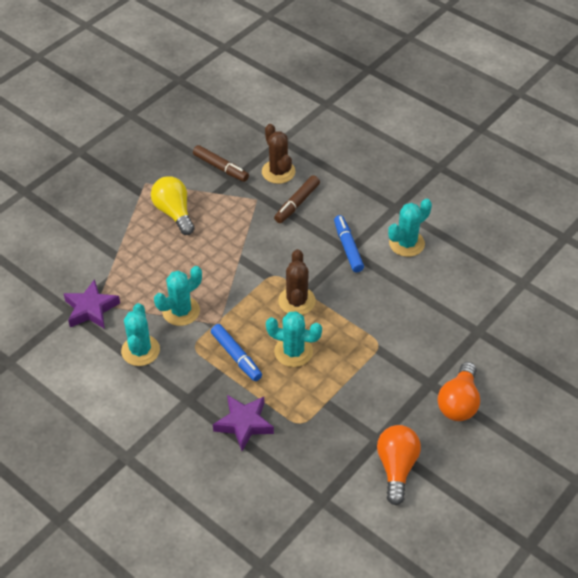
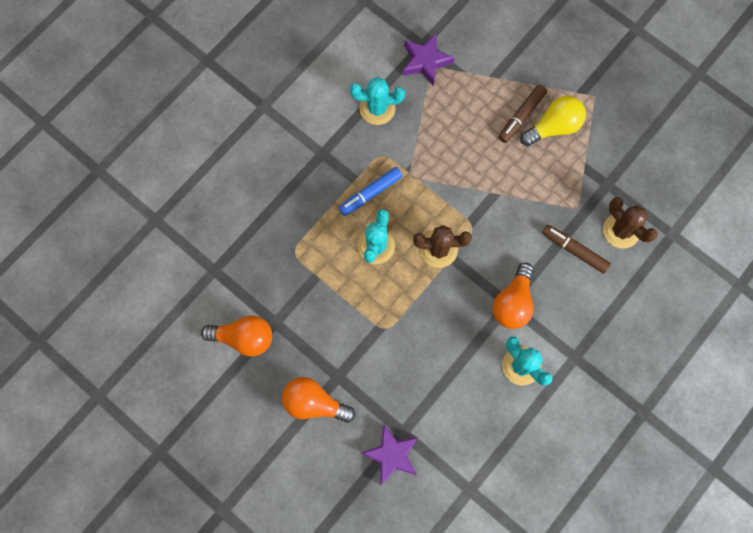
camera: 90 degrees right, 25 degrees up
(181, 311) = (424, 141): turquoise cactus -> none
(221, 168) = (623, 170): brown marker -> brown marker (521, 116)
(244, 424) = (294, 202): purple star -> purple star (391, 454)
(278, 172) = (621, 230): brown cactus -> brown cactus turned 75 degrees clockwise
(348, 247) = (513, 302): blue marker -> orange light bulb

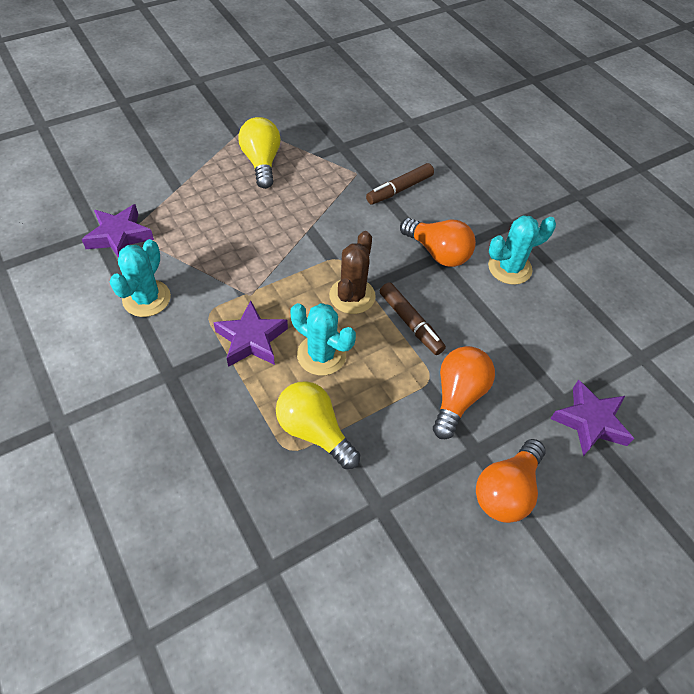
camera: 75 degrees left, 20 degrees down
(244, 338) = (388, 557): orange light bulb -> orange light bulb (457, 397)
(313, 263) = (314, 431): none -> yellow light bulb
(370, 193) = (251, 339): blue marker -> purple star
(521, 116) = (235, 181): brown marker -> brown marker (410, 323)
(621, 230) = (393, 152): brown cactus -> none

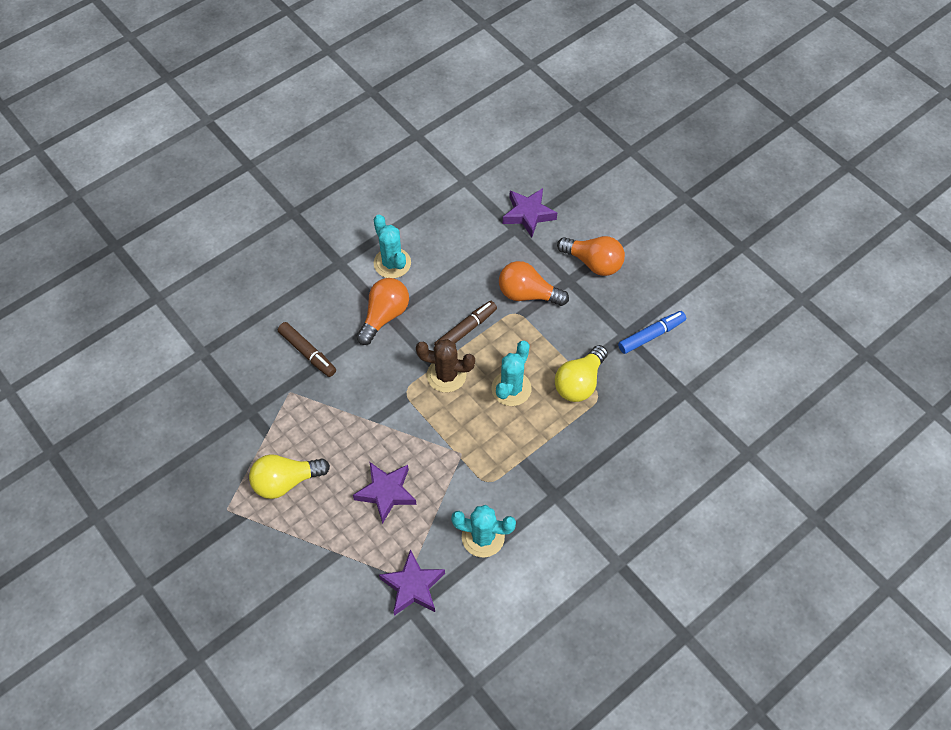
camera: 95 degrees left, 5 degrees up
(251, 339) = (508, 442): purple star -> purple star (386, 493)
(373, 544) = (651, 335): none -> blue marker

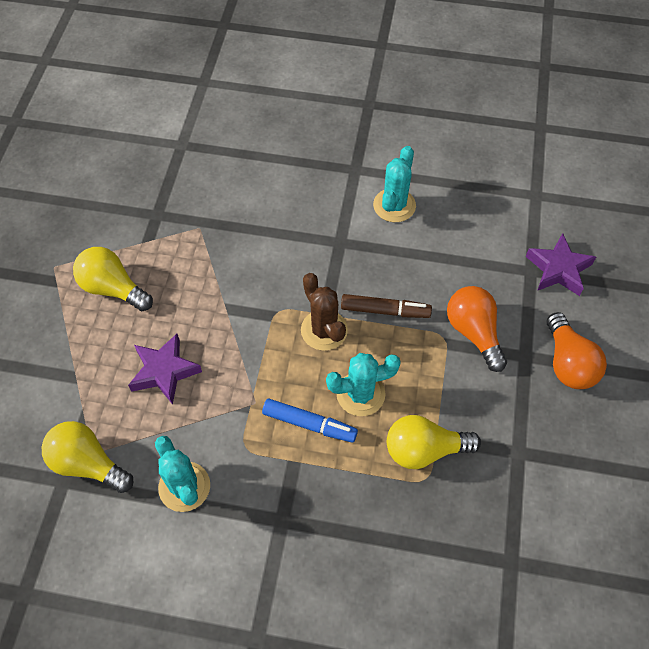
camera: 50 degrees right, 0 degrees up
(307, 353) = (247, 212): brown marker -> none
(384, 316) = (336, 239): orange light bulb -> none
(413, 586) = (88, 464): purple star -> yellow light bulb
(651, 335) = (543, 478): blue marker -> blue marker (309, 424)

